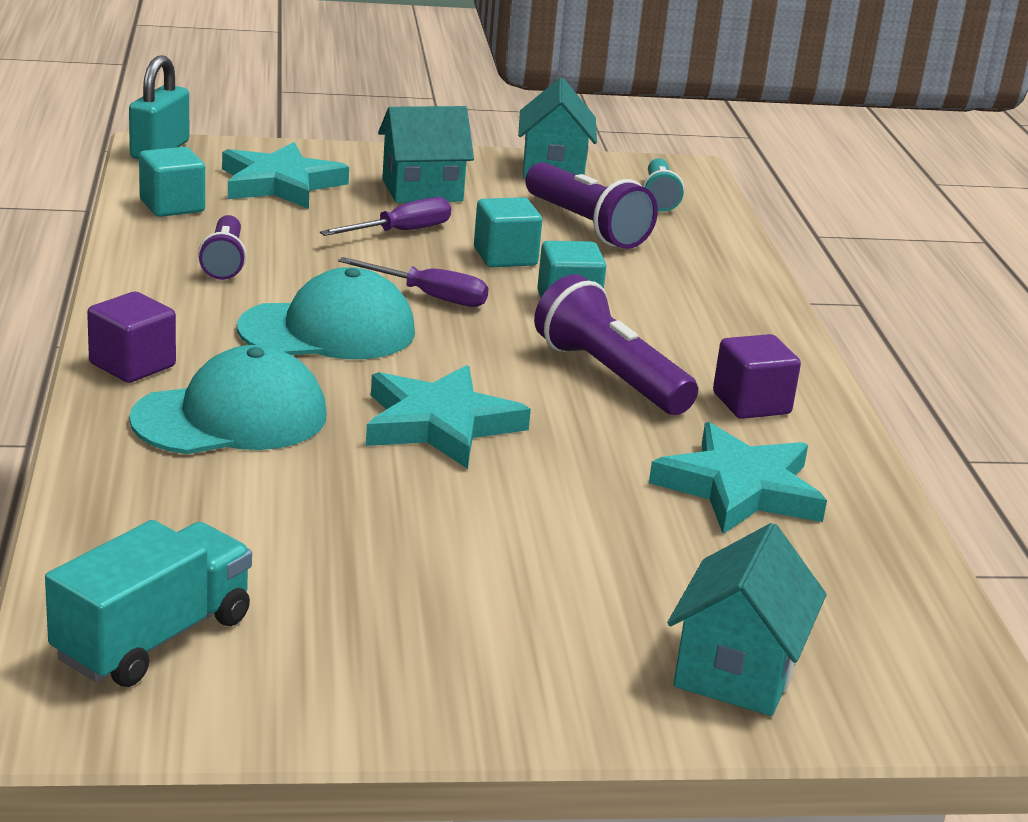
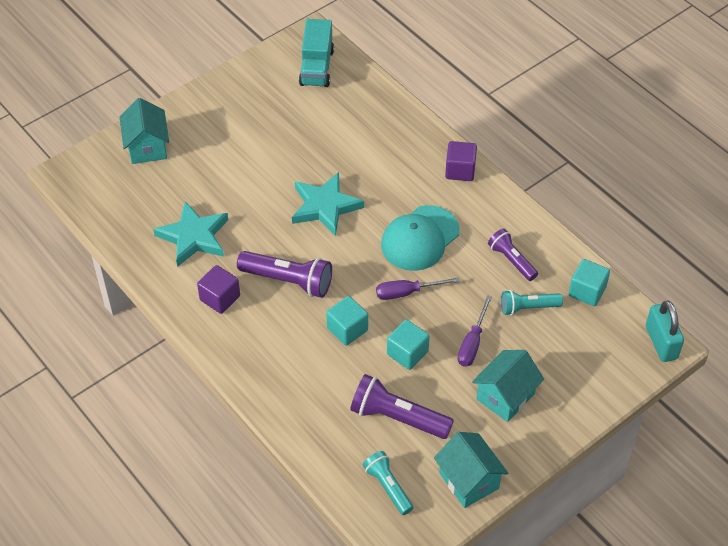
camera: 150 degrees right, 25 degrees up
(231, 417) = (396, 164): turquoise cap -> none
(276, 225) = (528, 308): none -> turquoise flashlight
(280, 184) = (571, 350): turquoise star -> none

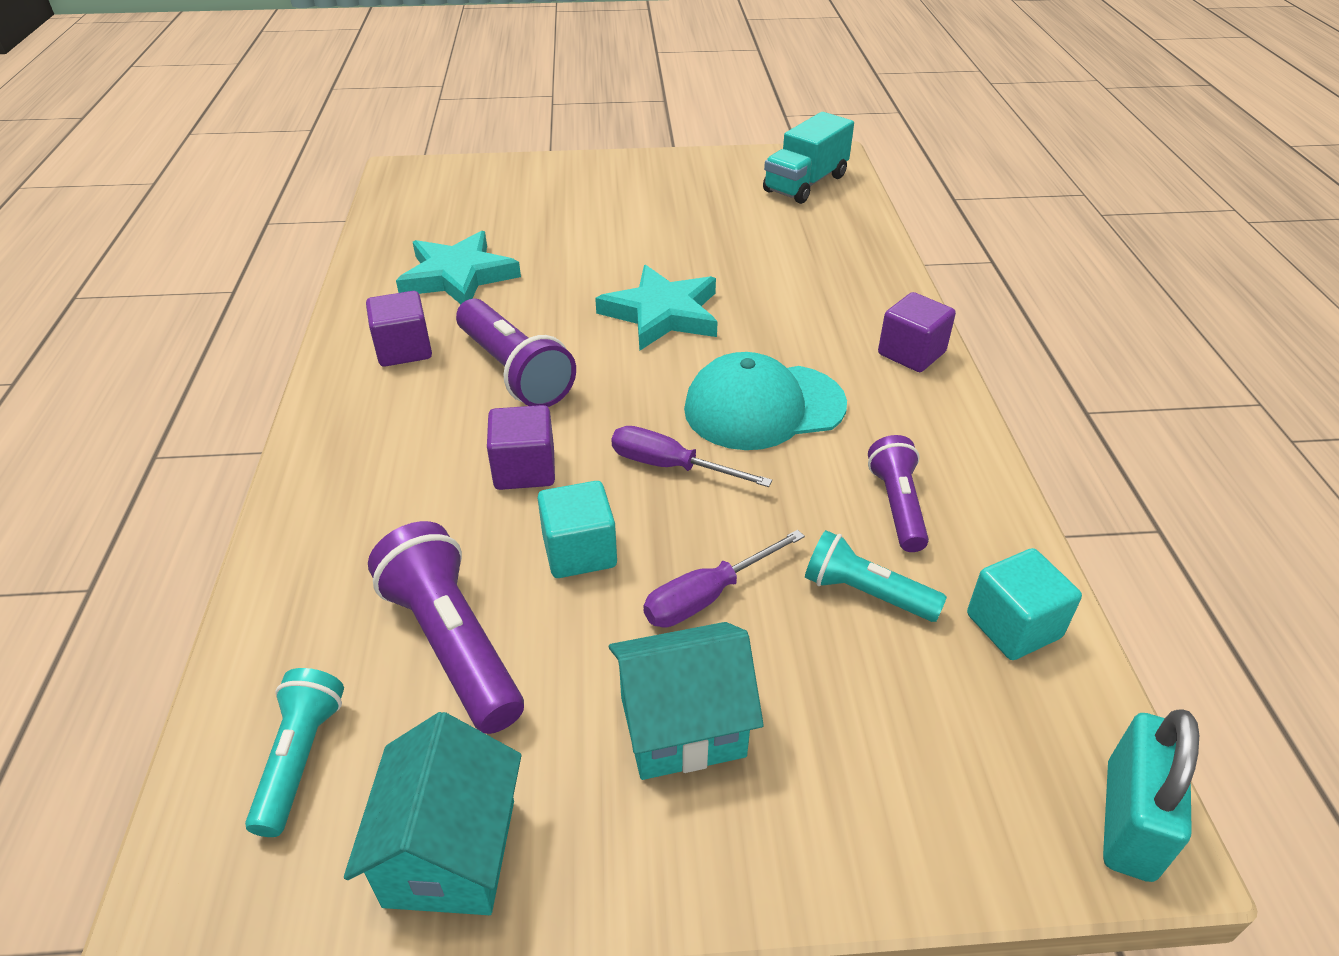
camera: 35 degrees right, 10 degrees down
(147, 147) = (516, 181): turquoise house -> none
(347, 329) = (524, 469): turquoise cube -> purple cube

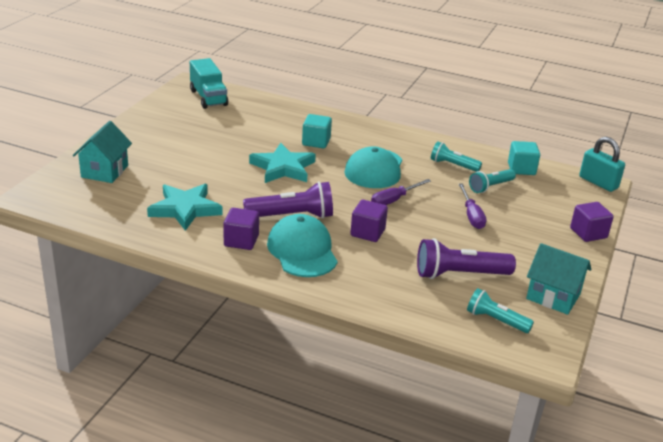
camera: 65 degrees left, 10 degrees down
(413, 416) = (302, 251): none -> turquoise cap
(579, 551) = (428, 234): turquoise cube -> turquoise cube (316, 142)
(682, 726) = (527, 239): turquoise house -> turquoise house (105, 171)
(897, 505) = (453, 165): purple flashlight -> turquoise flashlight
(911, 353) = (368, 128): purple cube -> purple cube (588, 233)

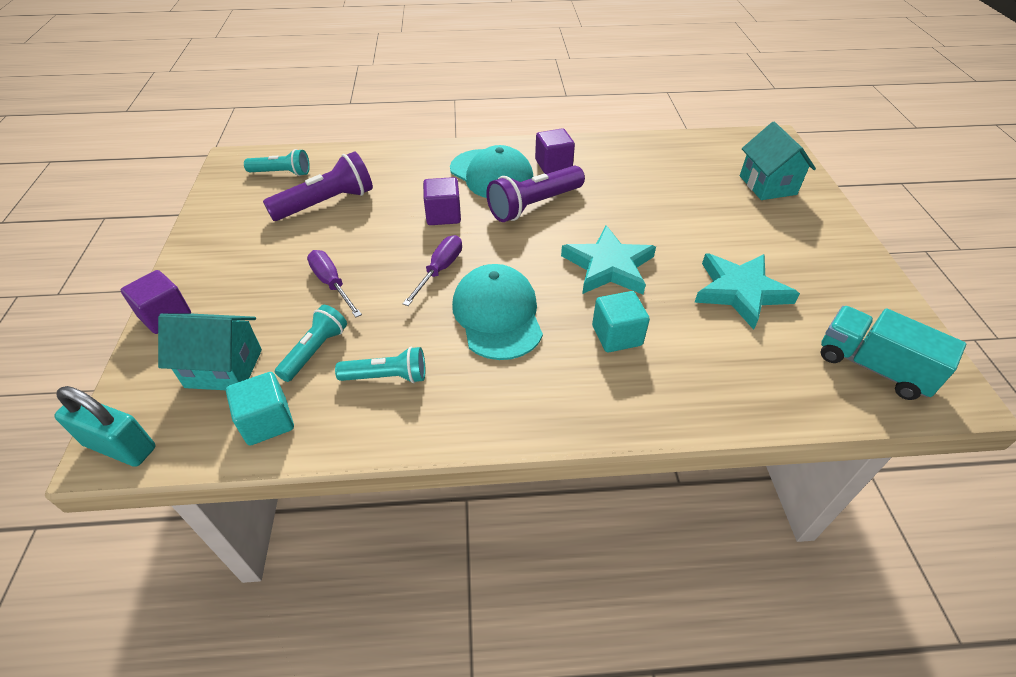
camera: 155 degrees right, 15 degrees up
(185, 209) = (638, 175): turquoise star -> turquoise star (740, 291)
(553, 296) = (223, 212): turquoise house -> turquoise house (224, 368)

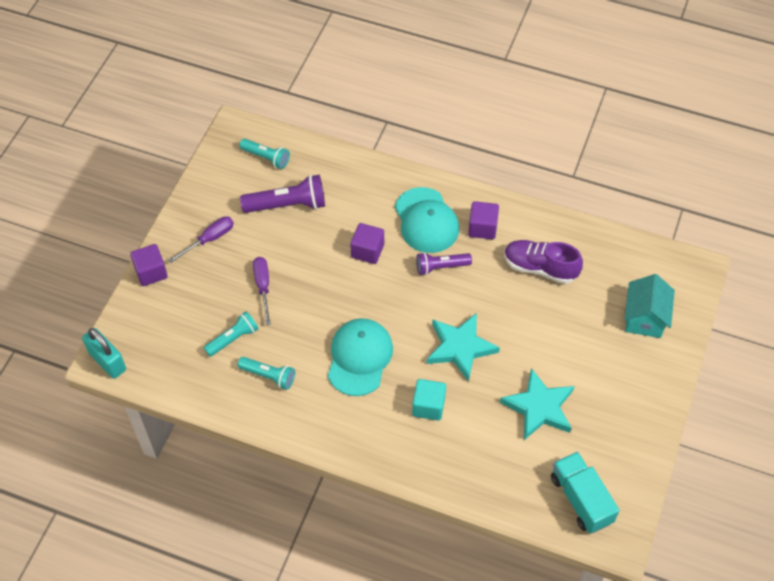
camera: 25 degrees right, 10 degrees up
(224, 368) = (175, 329): turquoise house -> none
(267, 421) = (189, 378): turquoise cube -> none
(440, 270) = (340, 303): purple screwdriver -> purple screwdriver (209, 239)
(534, 205) = (441, 267): purple flashlight -> purple flashlight, size x0.63
(635, 177) = (540, 268): none -> purple shoe

